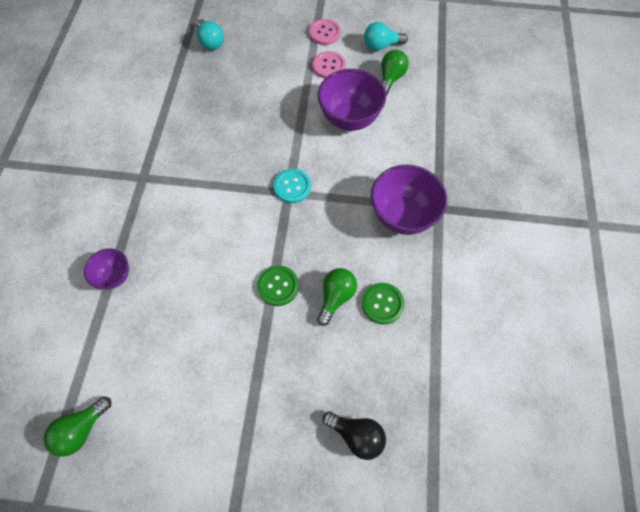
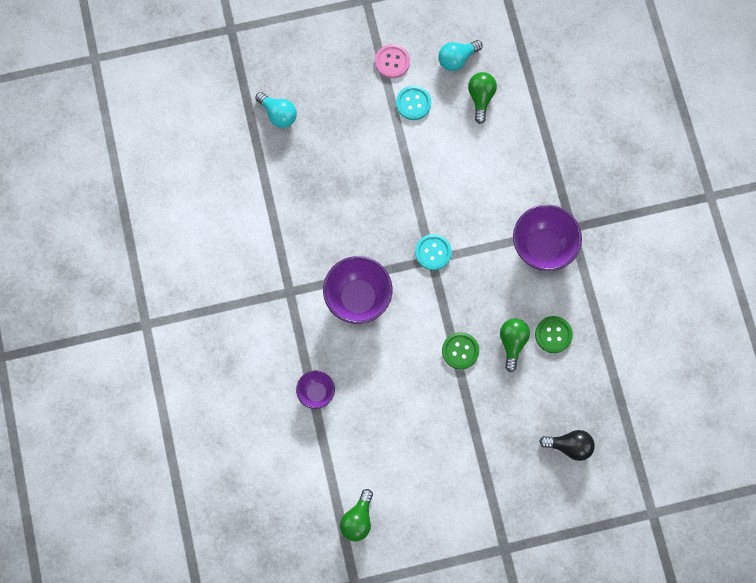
camera: 20 degrees left, 10 degrees up
(329, 66) = (413, 103): pink button -> turquoise button
(349, 119) = (458, 160): purple bowl -> purple bowl (358, 298)

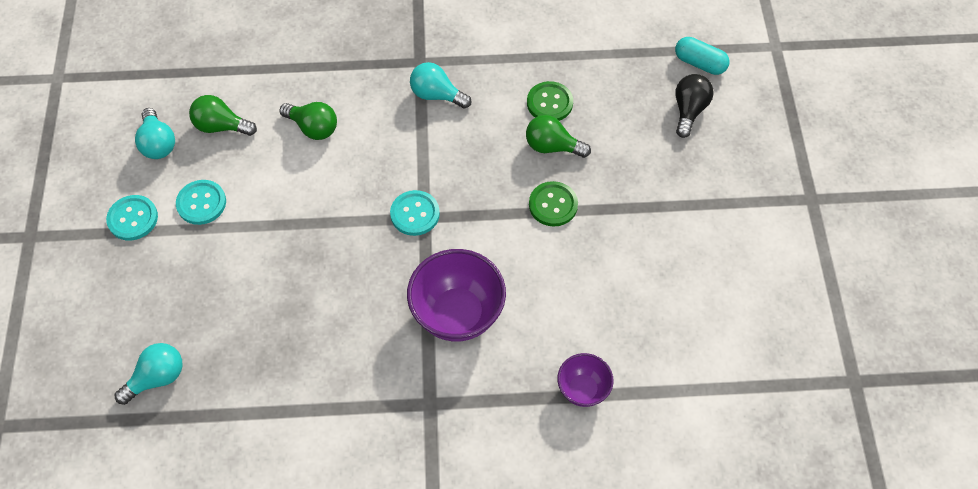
camera: 80 degrees left, 15 degrees down
(358, 519) = (765, 363): green light bulb -> green light bulb (313, 128)
(392, 62) = (133, 219): pink button -> turquoise button
(542, 247) = (436, 95): purple bowl -> turquoise light bulb
(619, 450) = (699, 63): none -> turquoise capsule

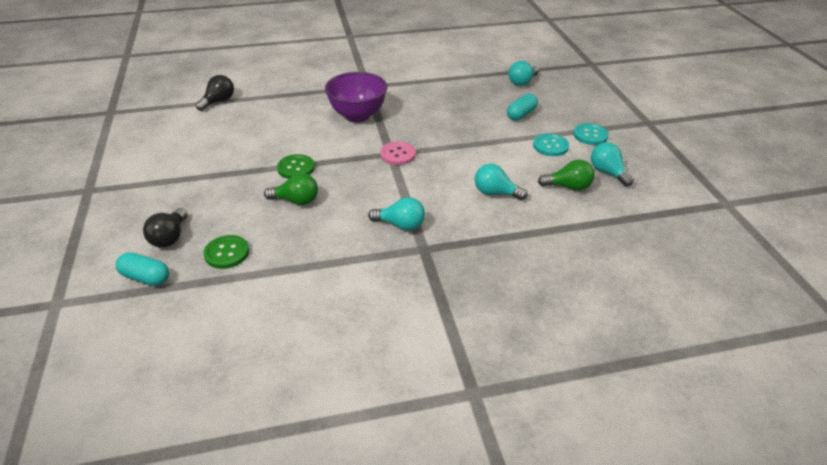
camera: 170 degrees right, 20 degrees down
(205, 282) = (521, 114): none -> turquoise capsule
(313, 128) = (495, 193): green light bulb -> turquoise light bulb
(415, 214) = (398, 154): turquoise button -> pink button
(549, 103) = (298, 230): green button -> green button (227, 253)
(583, 389) = (279, 97): purple bowl -> none
(683, 389) = (218, 101): none -> black light bulb

